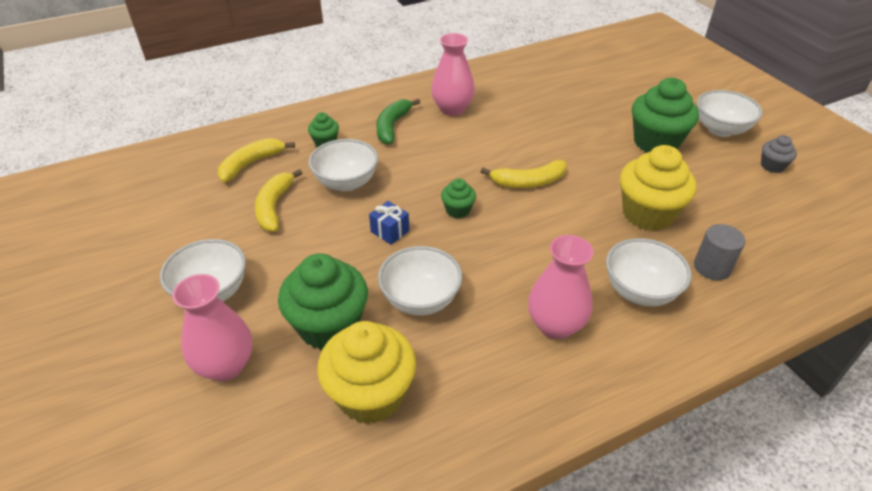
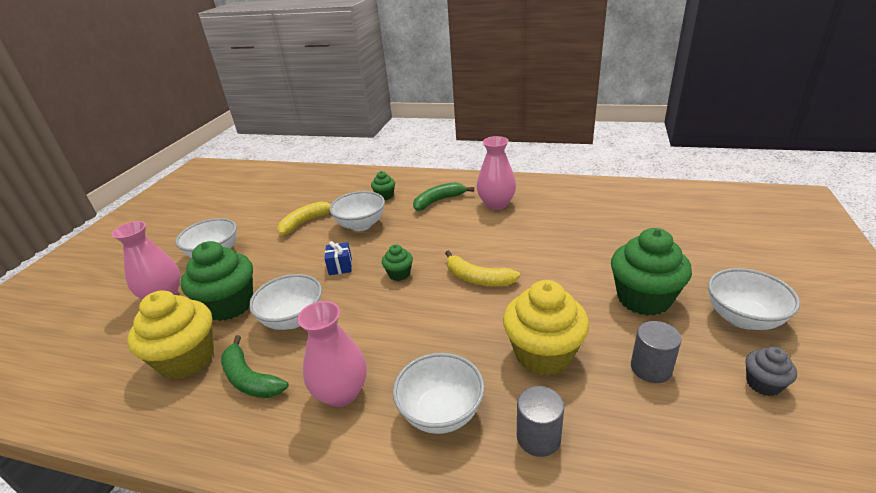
camera: 45 degrees right, 10 degrees down
(251, 164) = (330, 193): yellow banana -> none
(462, 367) = (250, 378): none -> green banana
(714, 188) = (651, 368): none -> grey cylinder

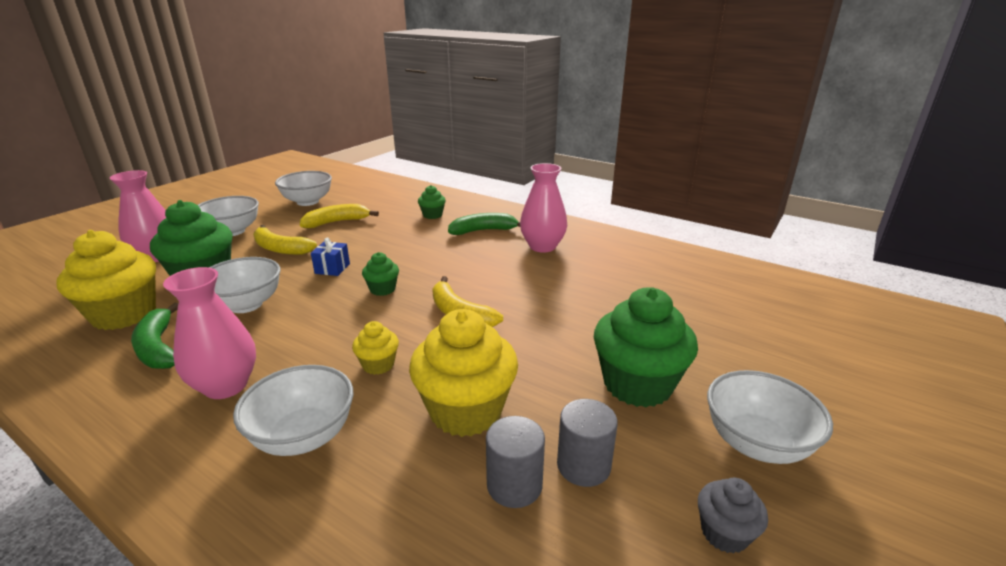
camera: 15 degrees right, 5 degrees down
(276, 260) = (280, 248): none -> yellow banana
(361, 225) = (386, 236): white bowl -> white bowl (307, 202)
(449, 338) = (378, 365): none -> yellow cupcake
(538, 437) = (383, 499): grey cylinder -> grey cylinder (514, 485)

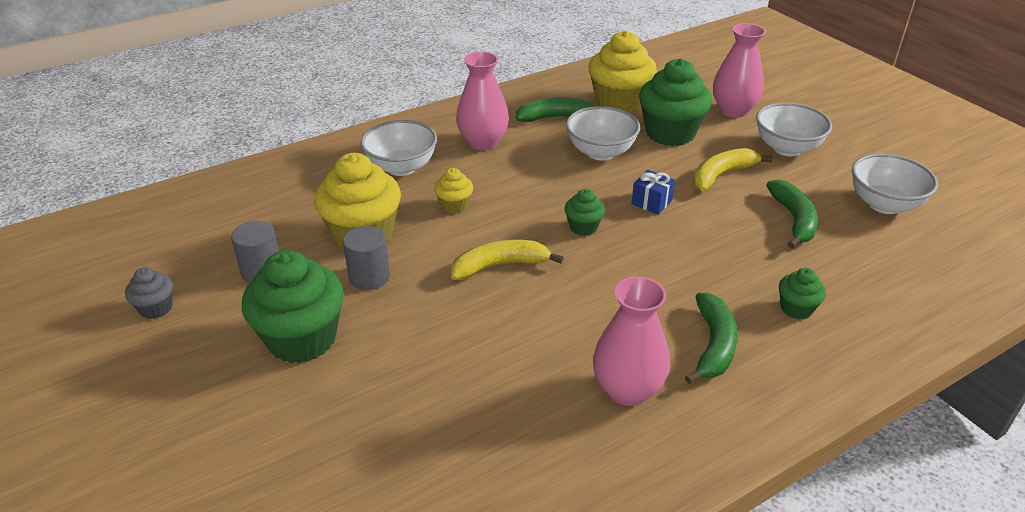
camera: 115 degrees right, 10 degrees up
(337, 222) = (794, 220): yellow banana -> green banana
(514, 485) = (280, 237): grey cylinder -> grey cylinder (369, 277)
(756, 443) = (181, 372): white bowl -> none

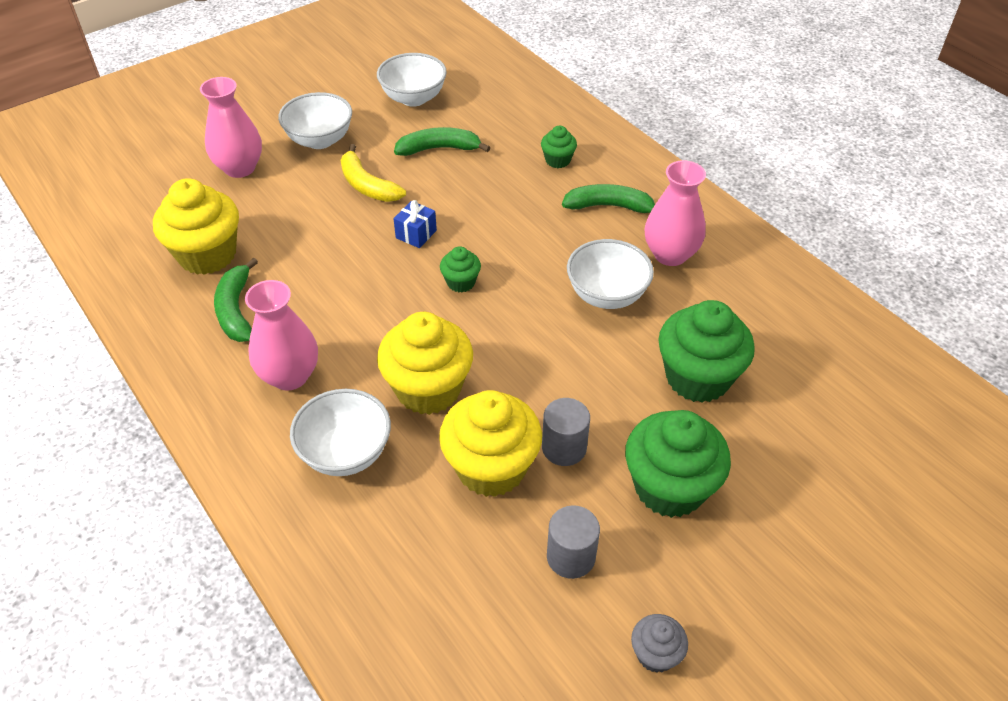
camera: 95 degrees left, 10 degrees up
(454, 206) = (428, 389): yellow cupcake -> yellow cupcake, size x2.06
(500, 266) = (530, 341): yellow banana -> none
(600, 152) = (320, 270): white bowl -> white bowl (606, 295)
(670, 133) = (283, 216): green cupcake -> green cupcake (697, 377)

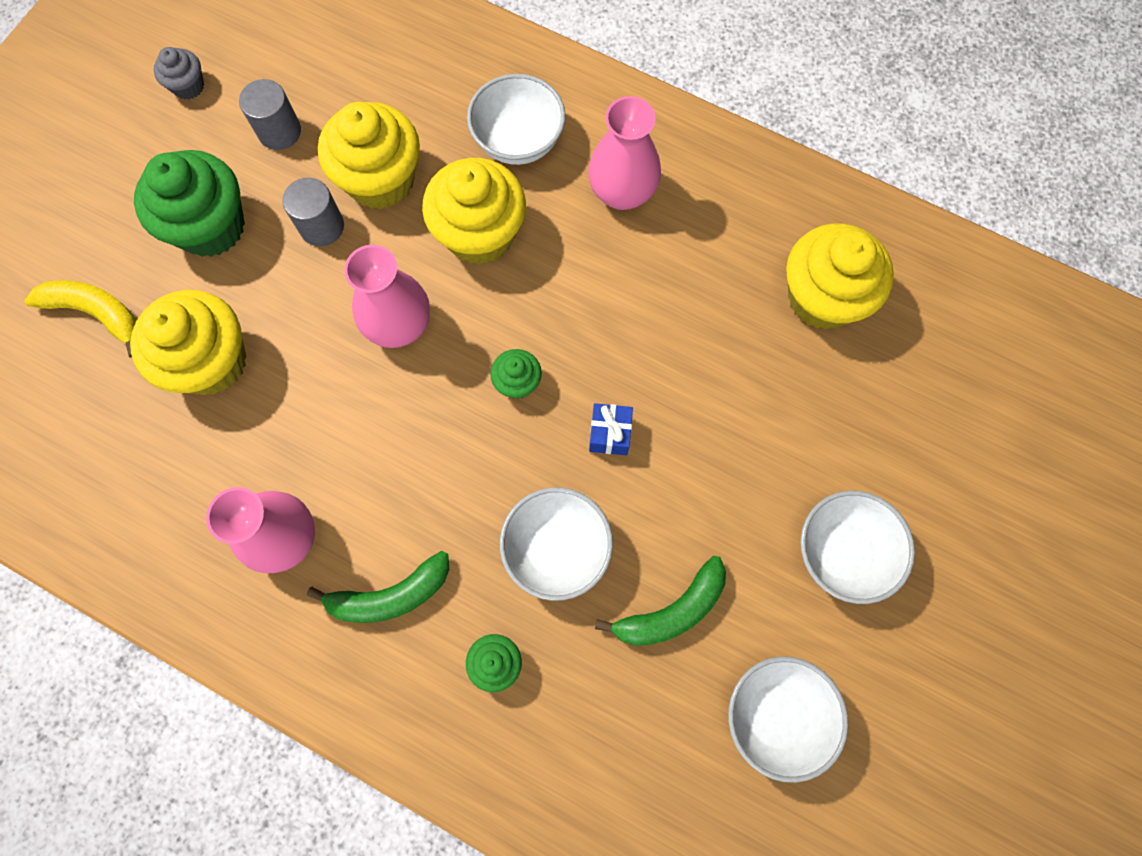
camera: 155 degrees right, 25 degrees up
(236, 309) = (732, 242): green banana -> none
(240, 168) = (901, 449): pink vase -> pink vase (399, 325)
(367, 185) = (721, 492): yellow banana -> yellow banana (96, 314)
(606, 295) = (343, 436): white bowl -> white bowl (557, 549)
(697, 377) = (211, 362): green cupcake -> yellow cupcake

